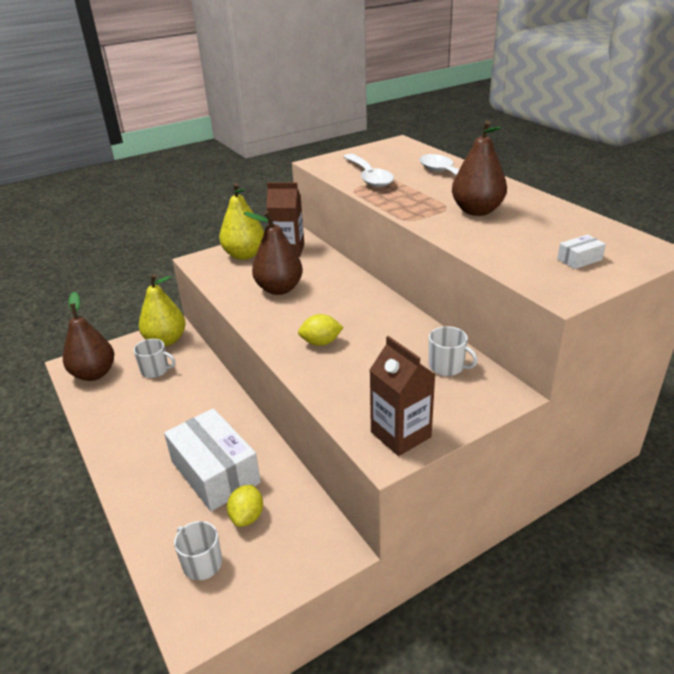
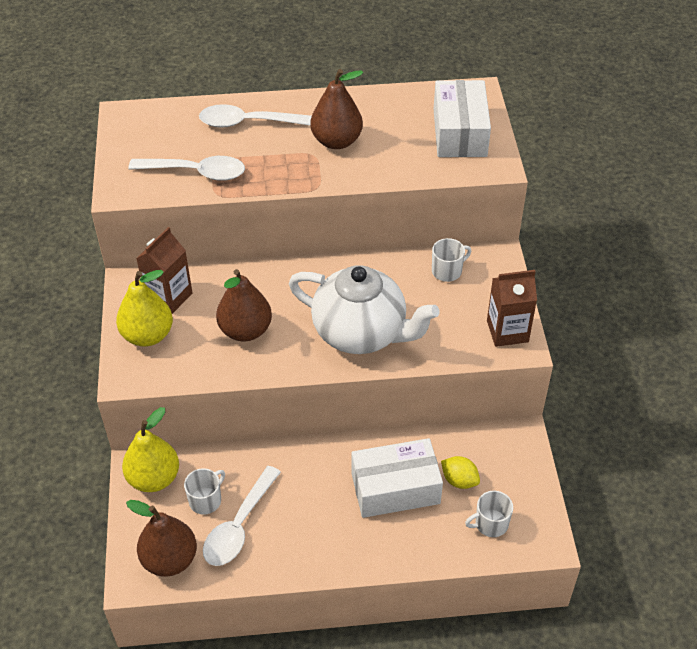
camera: 65 degrees left, 15 degrees up
(137, 395) = (239, 526): none -> white spoon
(321, 342) = (361, 333): yellow lemon -> white teapot
(579, 259) = (459, 133): white box -> white box, size x2.42

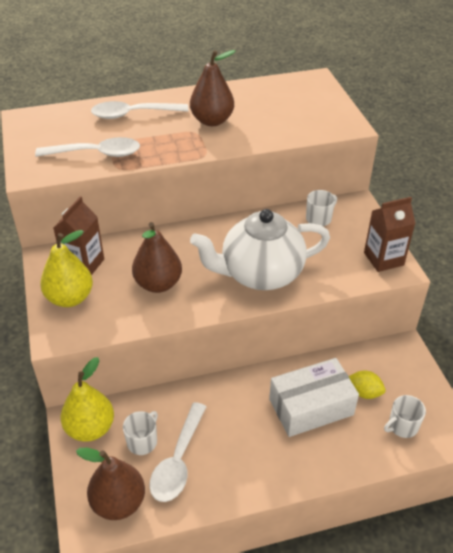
camera: 10 degrees left, 5 degrees down
(361, 333) = (260, 274): white teapot -> white teapot turned 150 degrees clockwise
(459, 133) = (311, 106): white box -> none

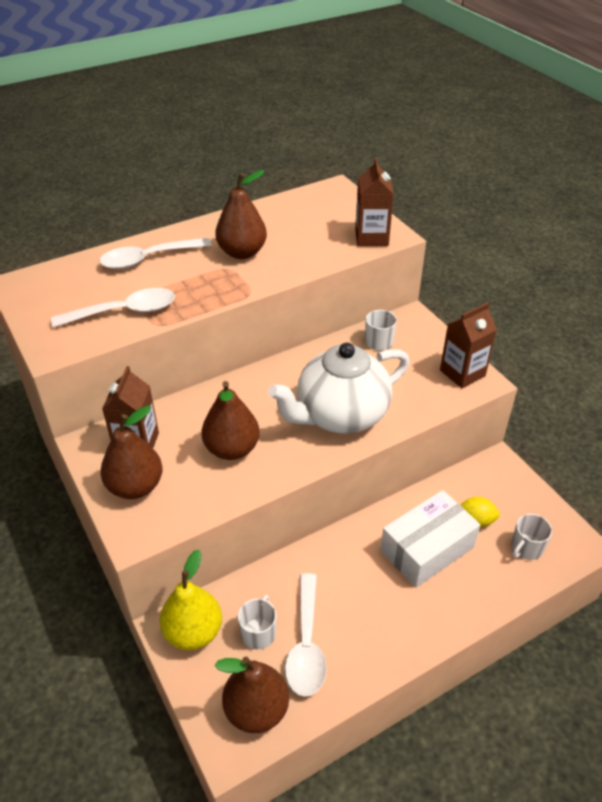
camera: 15 degrees left, 0 degrees up
(70, 298) = (135, 486): yellow pear -> brown pear
(329, 125) = (371, 237): none -> brown carton

